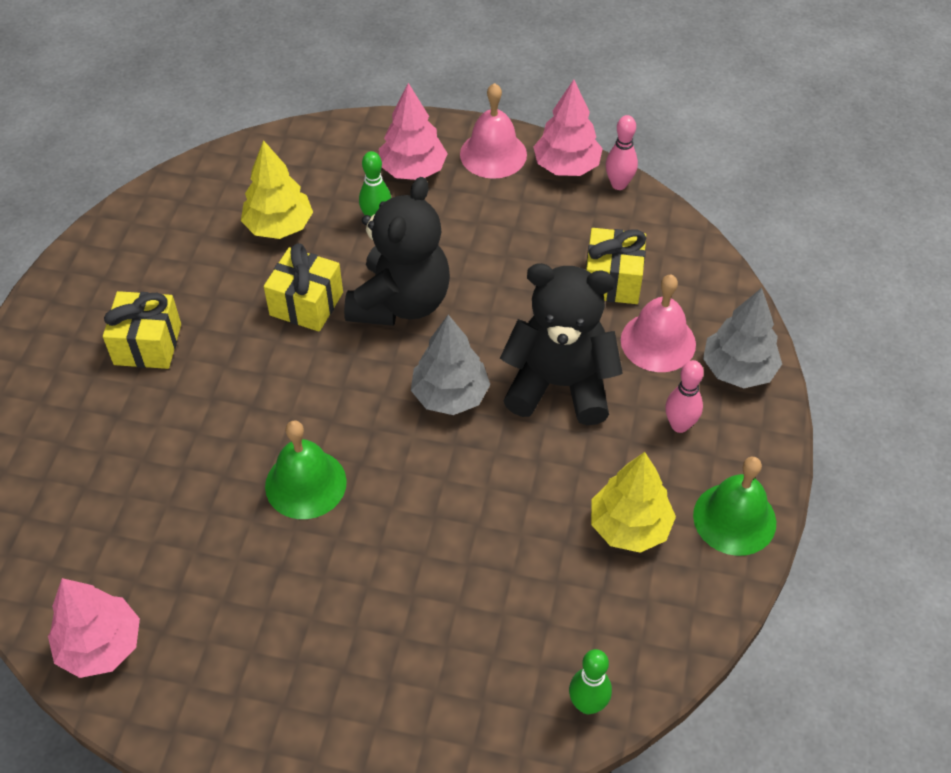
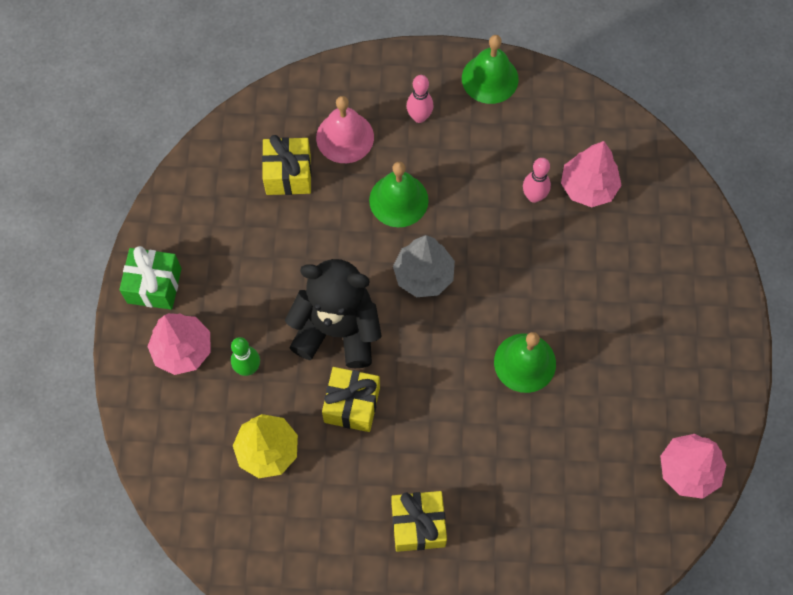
camera: 100 degrees left, 15 degrees up
(493, 154) = (154, 285): pink bell -> green gift
(559, 385) = (398, 200): black teddy bear -> green bell
(566, 167) = (163, 224): pink tree -> pink tree (588, 187)
(587, 704) = (646, 153): green bowling pin -> none
(619, 184) = (179, 180): pink bowling pin -> pink bowling pin (534, 196)
(629, 526) = (511, 141): yellow tree -> none
(738, 370) = (361, 82): grey tree -> none

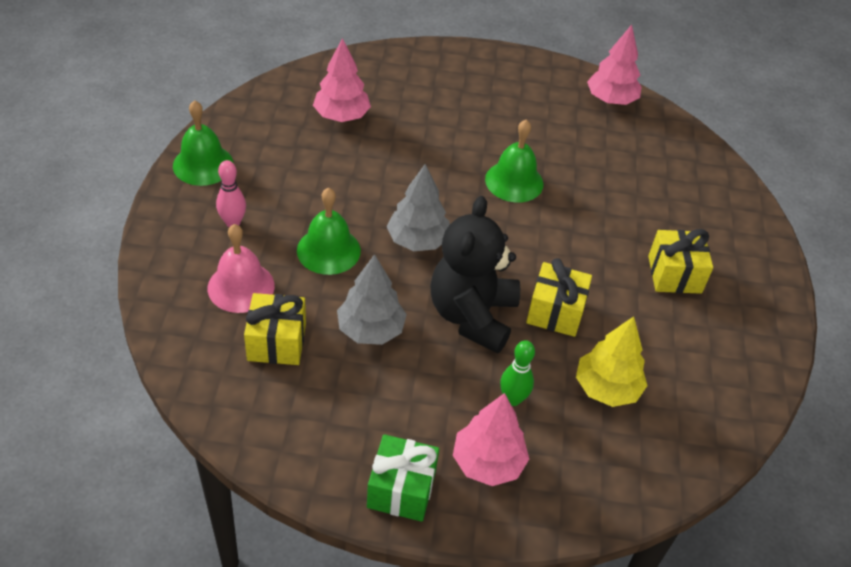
camera: 90 degrees left, 20 degrees down
(310, 246) = (371, 330): none -> grey tree
(534, 196) = (344, 152): pink bowling pin -> none

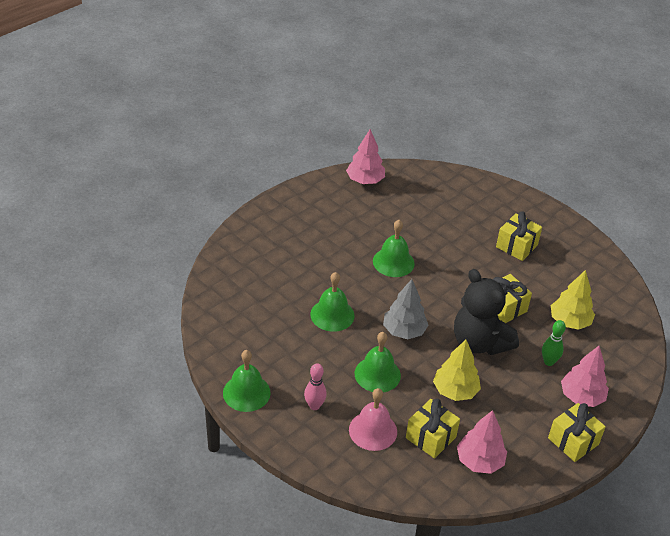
camera: 50 degrees left, 5 degrees down
(341, 116) = (264, 302): pink tree -> pink tree (479, 461)
(371, 330) = (455, 391): grey tree -> yellow tree
(378, 173) = (332, 315): none -> green bell
(401, 489) = (573, 441): green gift -> yellow gift

